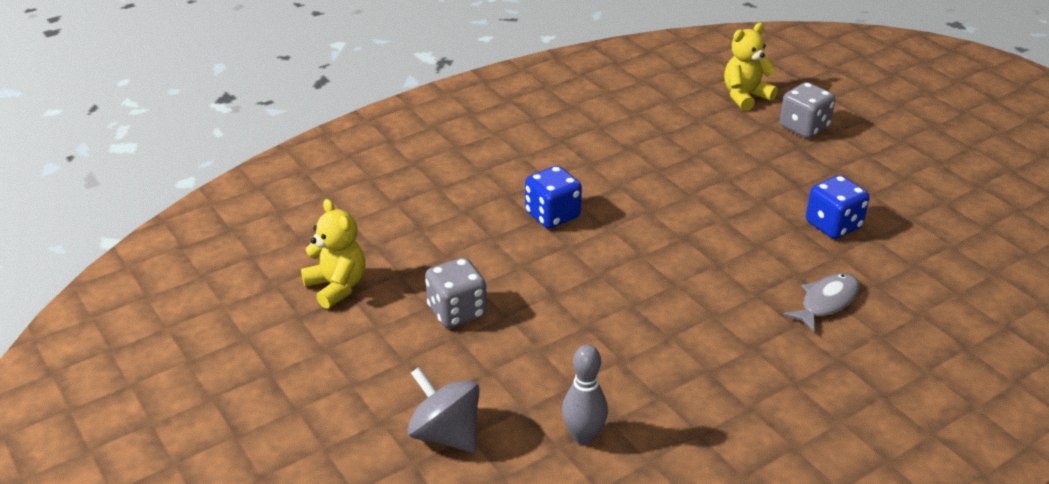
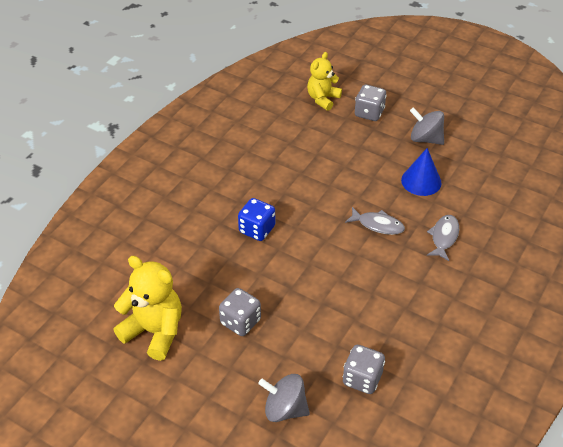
camera: 25 degrees left, 10 degrees up
(337, 287) = (154, 331): yellow teddy bear -> yellow teddy bear, size x1.51
(583, 436) = (362, 378): grey bowling pin -> grey dice
(731, 258) = (378, 225): none -> grey fish
(833, 225) = (421, 181): blue dice -> blue cone
(872, 178) = (425, 139): none -> grey spinning top

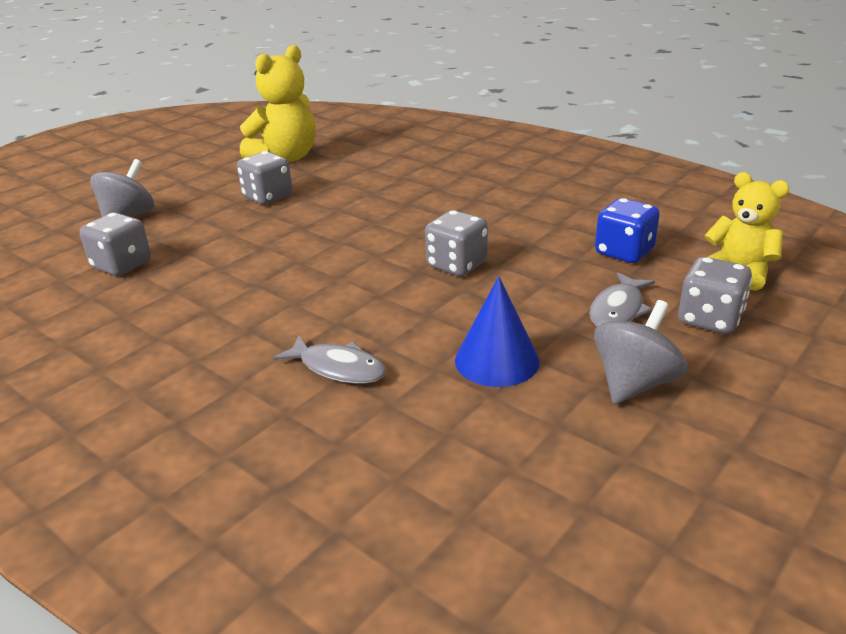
camera: 100 degrees right, 15 degrees down
(257, 229) = (416, 209): blue dice -> blue dice (624, 252)
(332, 202) = (456, 265): none -> grey dice
(378, 225) = (393, 301): grey fish -> grey fish (618, 309)

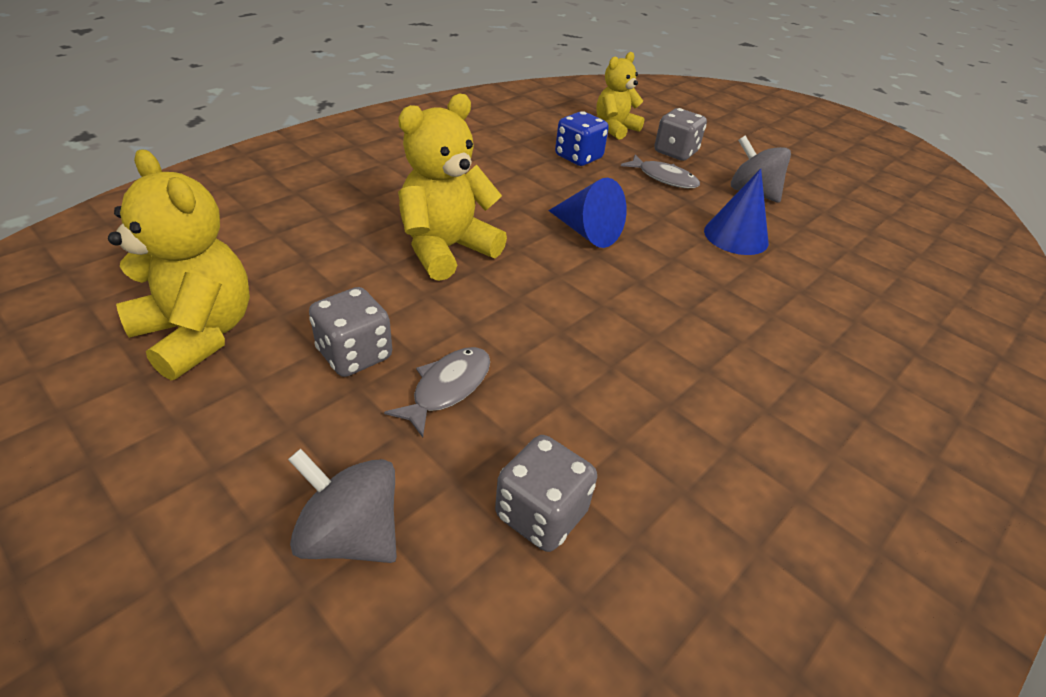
camera: 90 degrees left, 10 degrees up
(338, 368) = (761, 313): grey fish -> grey fish (448, 388)
(399, 208) = (446, 249): none -> yellow teddy bear
(456, 265) = (587, 232): grey dice -> blue cone

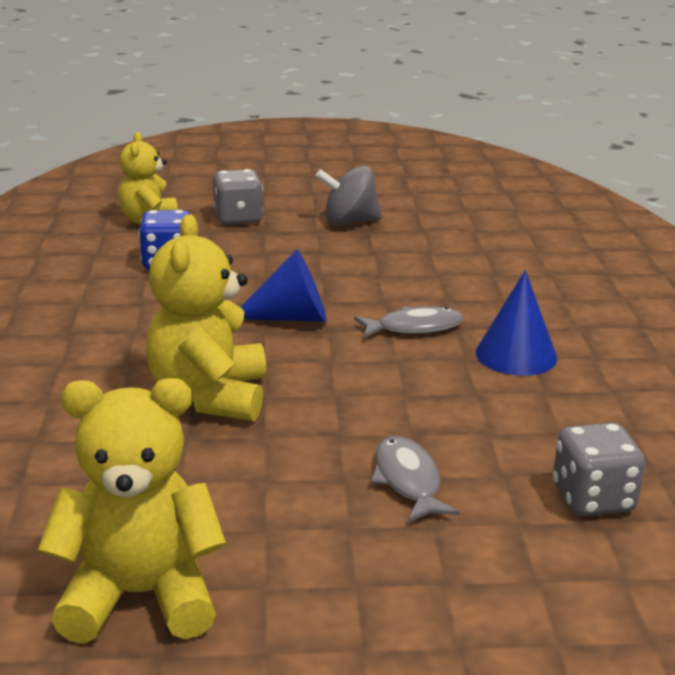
camera: 45 degrees left, 15 degrees down
(351, 535) = (523, 598): grey spinning top -> none
(355, 354) = (301, 511): grey dice -> none
(664, 178) = (268, 244): grey fish -> grey fish (414, 327)
(736, 236) = (395, 260): blue cone -> blue cone (516, 355)

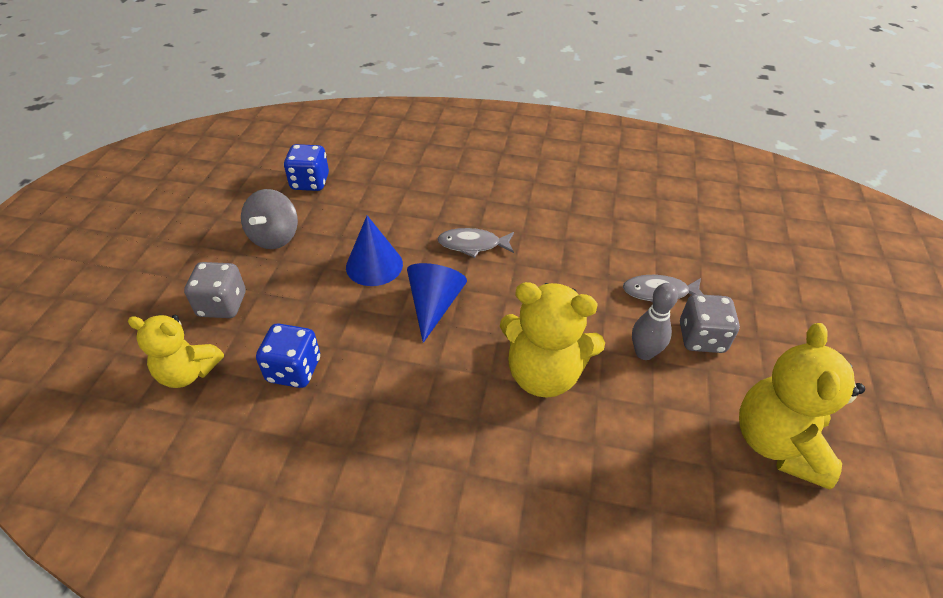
camera: 75 degrees left, 20 degrees up
(275, 470) = (644, 353): none -> grey bowling pin
(414, 327) = (472, 245): grey fish -> grey fish turned 90 degrees counterclockwise
(455, 221) = (310, 182): none -> blue dice
(516, 355) = (523, 210): blue cone -> blue cone (374, 265)
(593, 499) = (680, 227): grey dice -> grey dice (701, 338)

